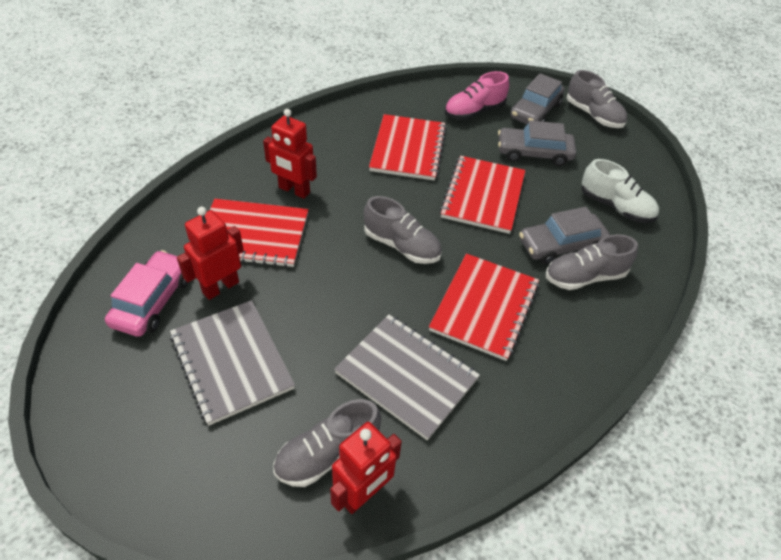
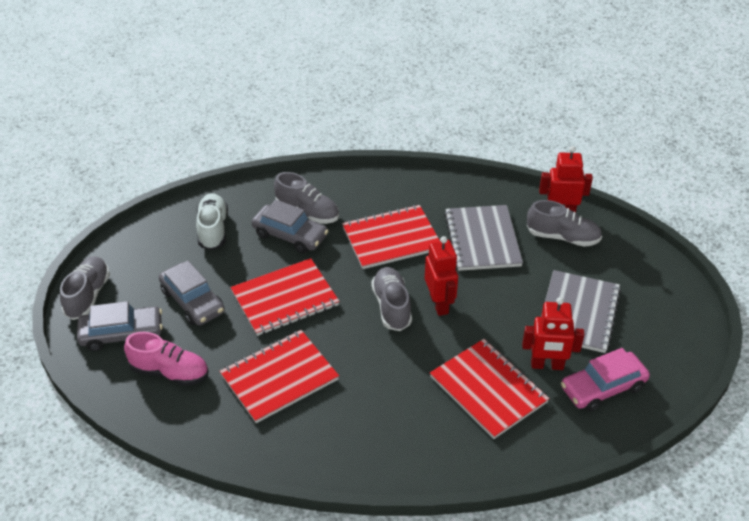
camera: 130 degrees left, 5 degrees down
(294, 190) = (417, 407): red robot -> red robot (439, 304)

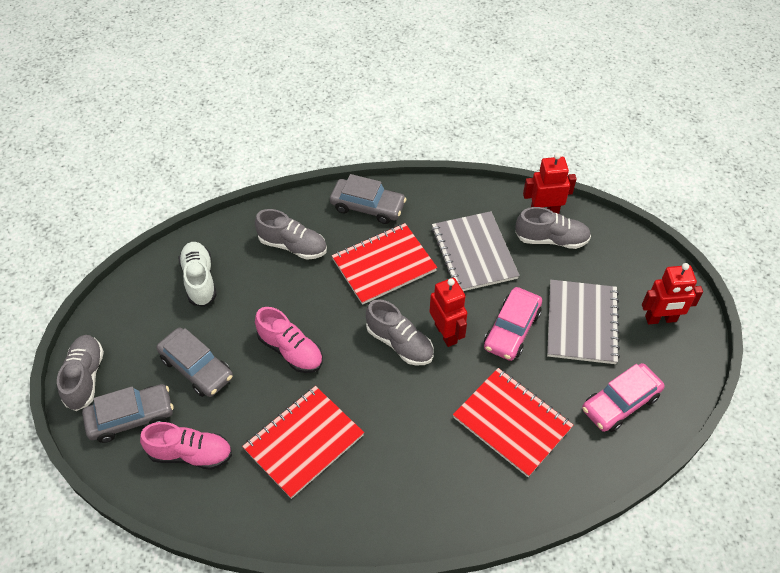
camera: 10 degrees left, 10 degrees up
(285, 299) = (290, 350): red notebook -> pink shoe
(290, 235) = (280, 275): grey car -> grey car (367, 206)
(391, 306) = (399, 343): grey shoe -> grey shoe turned 150 degrees clockwise
(505, 309) = (511, 329): none -> pink car
(547, 365) = (563, 386): red robot -> red robot (660, 319)

